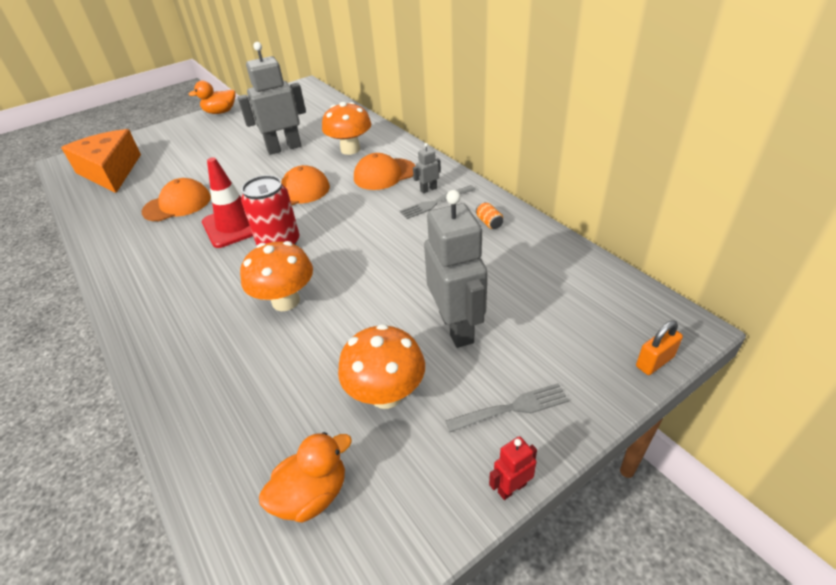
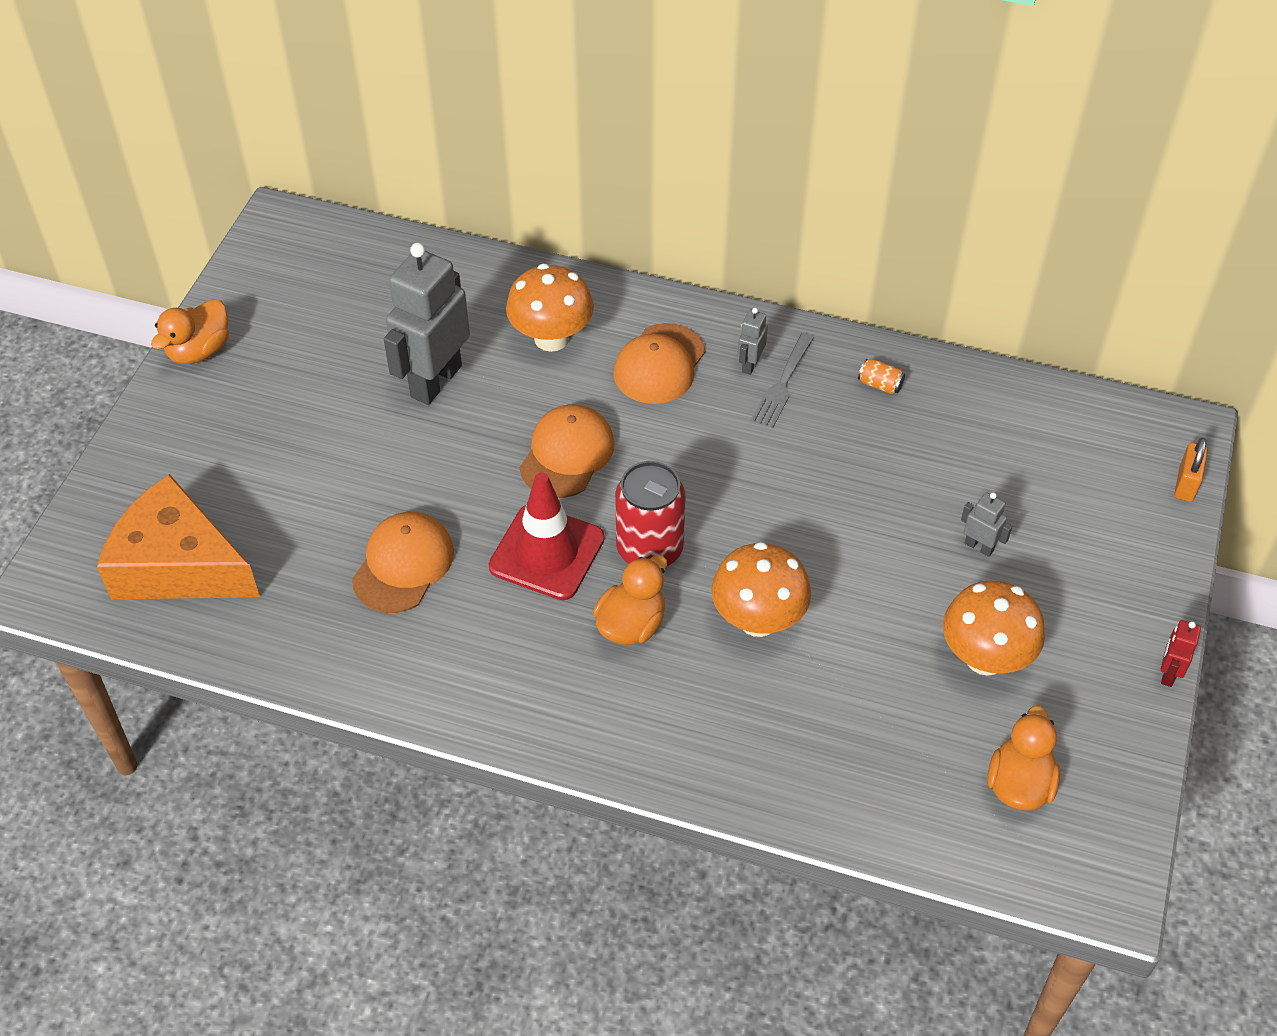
camera: 40 degrees left, 10 degrees up
(226, 272) = (631, 624): none -> orange duck
(456, 327) = (979, 547): grey robot -> grey robot, size x0.43
(511, 408) = (1107, 603): grey fork -> none

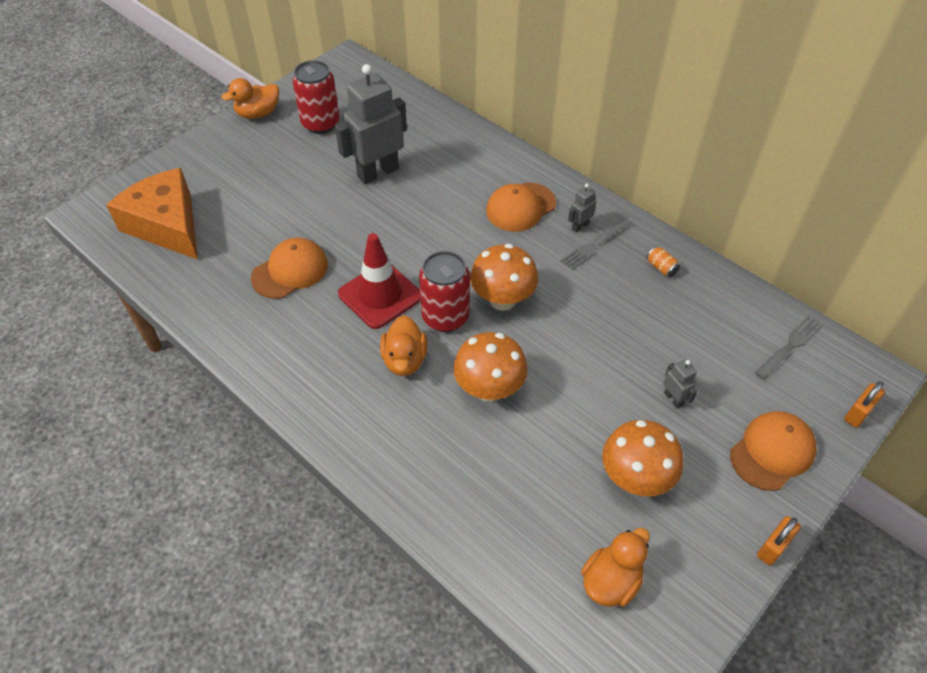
camera: 25 degrees right, 0 degrees up
(305, 335) = (320, 124): none -> red can
(551, 338) = (462, 170): orange mushroom -> orange mushroom (502, 300)
(567, 454) = (429, 241): orange cap -> orange cap (772, 452)
(631, 624) = (404, 360): orange duck -> orange duck turned 120 degrees clockwise
(1077, 431) = (790, 346): none -> grey fork
(1168, 673) = (773, 547): red robot -> orange padlock

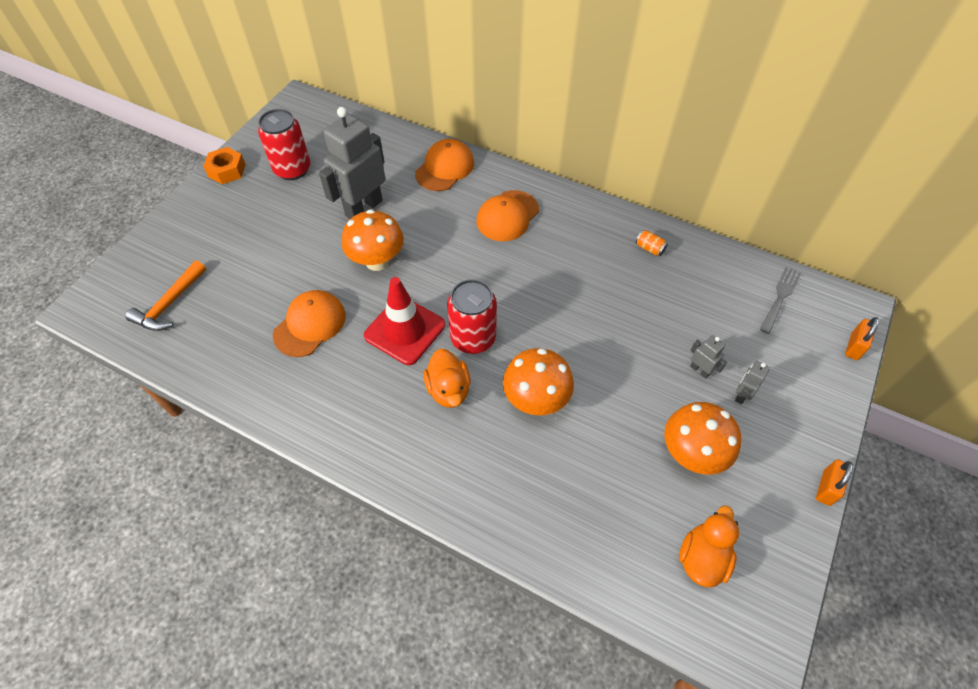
camera: 15 degrees left, 5 degrees up
(167, 225) = (170, 304): orange cheese -> orange hammer
(258, 114) = (227, 170): orange duck -> orange nut
(502, 300) = (520, 309): orange mushroom -> orange mushroom (377, 261)
(579, 226) = (566, 224): grey robot -> grey robot (741, 395)
(595, 245) = (585, 238): grey fork -> none
(772, 452) = (797, 399): orange cap -> orange cap (445, 168)

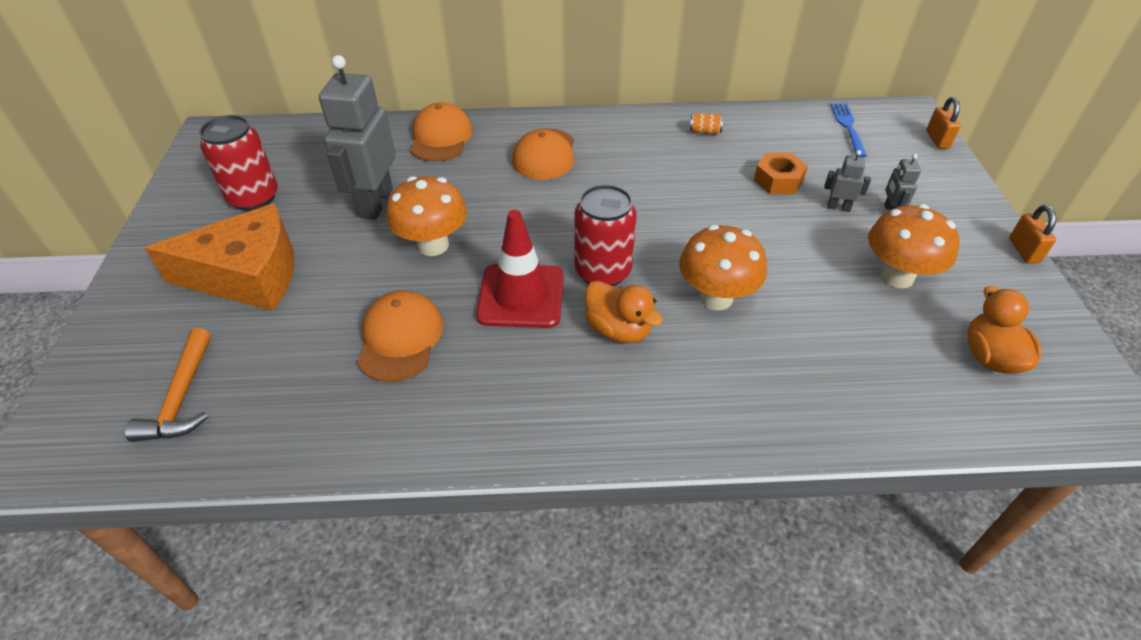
camera: 30 degrees left, 10 degrees down
(227, 170) = (162, 228): orange nut -> orange nut (778, 180)
(253, 231) = (248, 275): none -> orange cheese
(780, 298) = (848, 127): grey fork -> blue fork

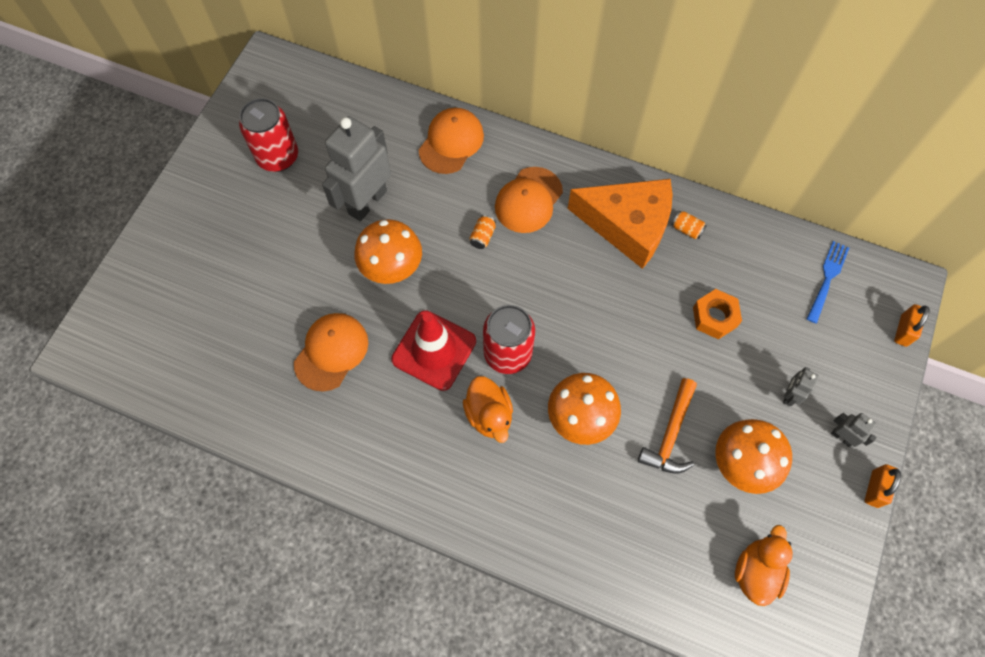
camera: 25 degrees right, 20 degrees up
(182, 397) = (174, 339): orange hammer -> orange hammer (670, 434)
(248, 275) = (248, 242): orange cheese -> orange cheese (627, 225)
(516, 192) = (482, 236): none -> orange can
(838, 207) = (746, 371): grey robot -> grey robot (841, 437)

